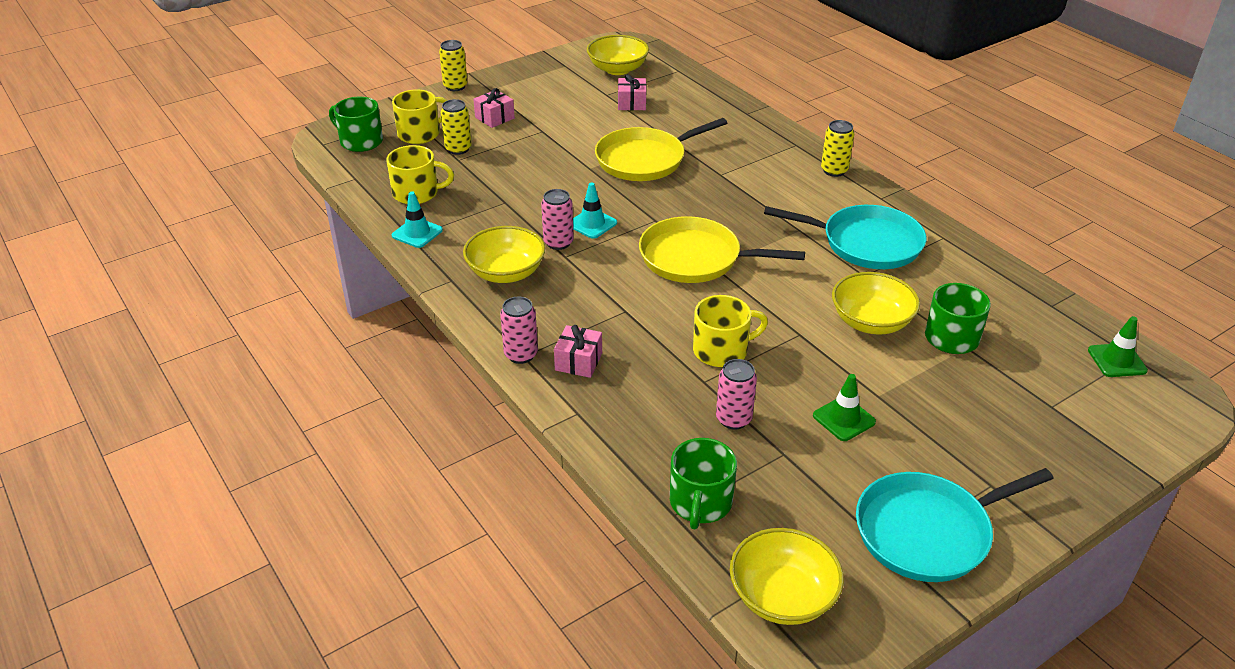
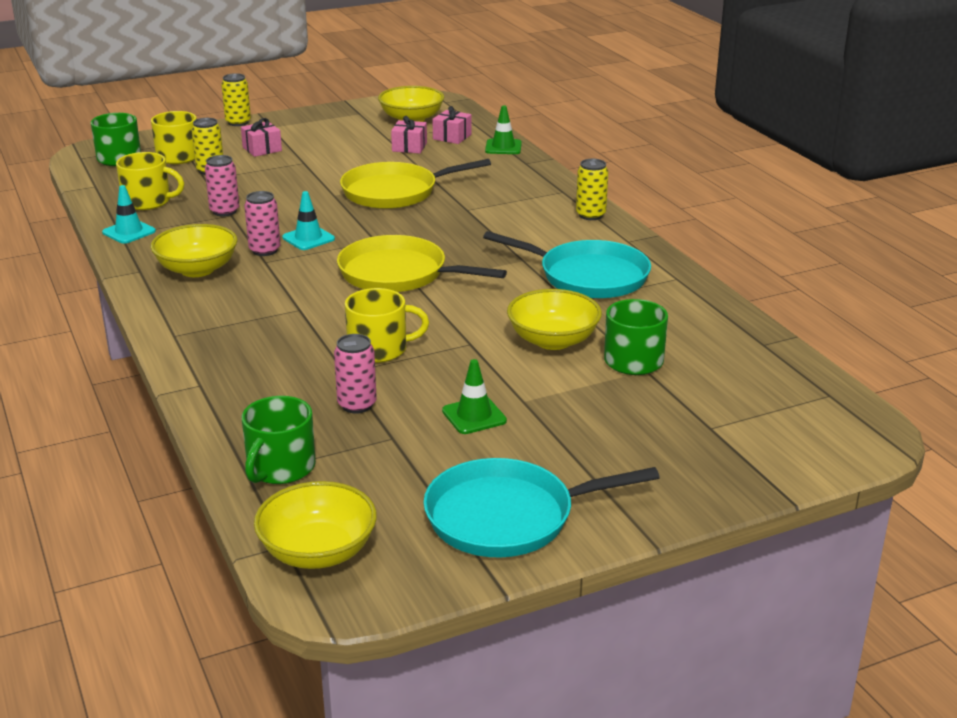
camera: 10 degrees right, 10 degrees down
(521, 354) = (172, 334): pink can -> pink can (224, 211)
(578, 362) = (226, 345): pink gift -> pink gift (452, 137)
(1117, 360) = (809, 396): green traffic cone -> green traffic cone (503, 147)

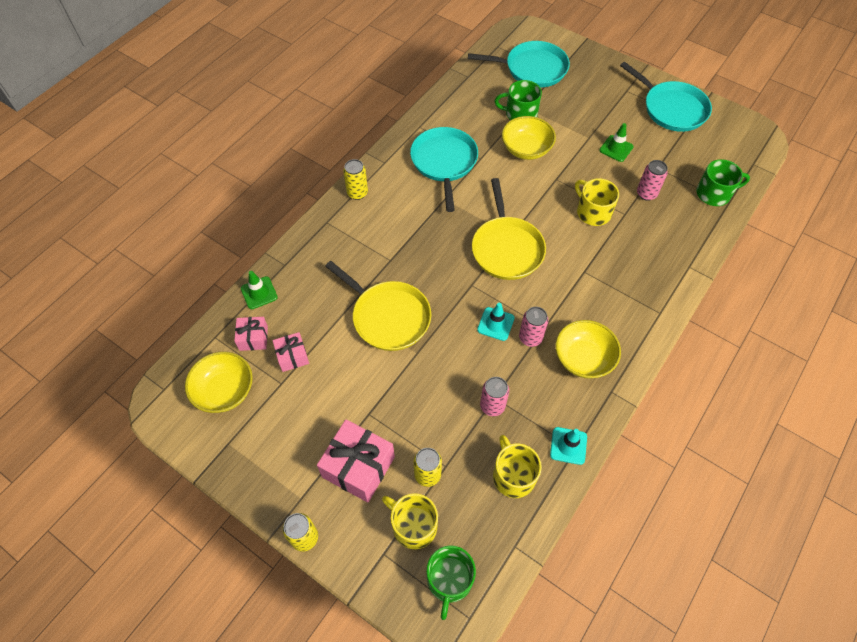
camera: 120 degrees left, 30 degrees up
(262, 149) = (358, 467): pink gift -> pink gift, size x1.81
(318, 552) = (746, 152): yellow bowl -> none
(740, 408) = (532, 69): none -> turquoise pan

